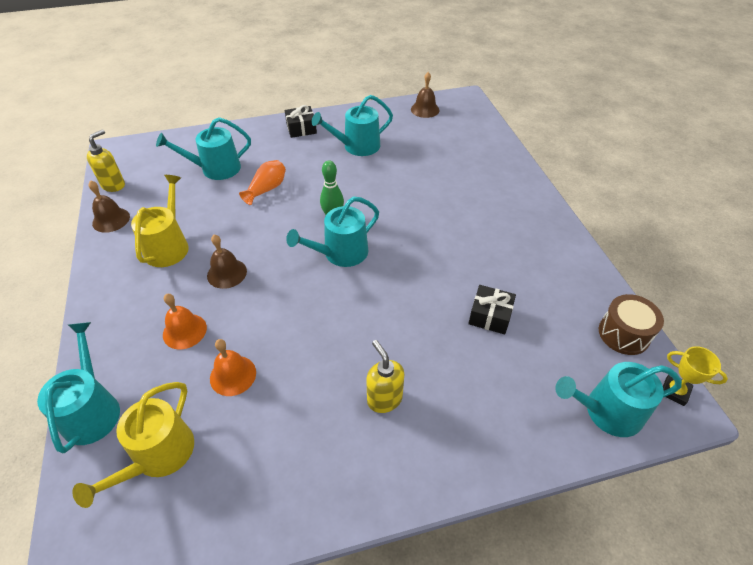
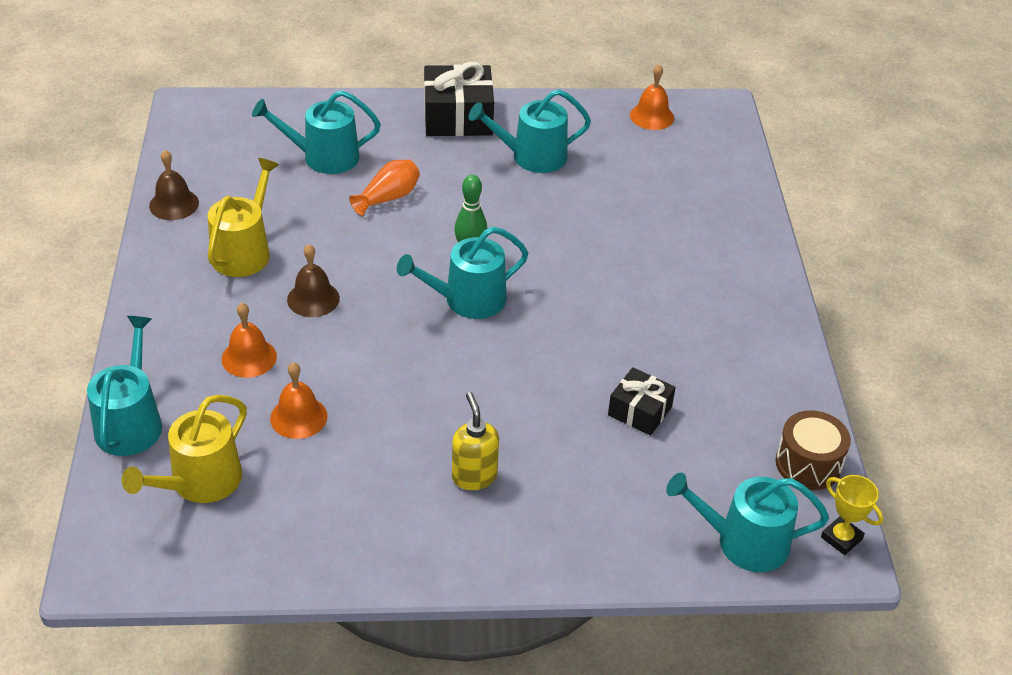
camera: 10 degrees right, 5 degrees down
(113, 185) = (182, 157): yellow soap dispenser -> none
(301, 128) = (458, 117): black gift -> black gift, size x1.68
(425, 109) = (652, 116): brown bell -> orange bell

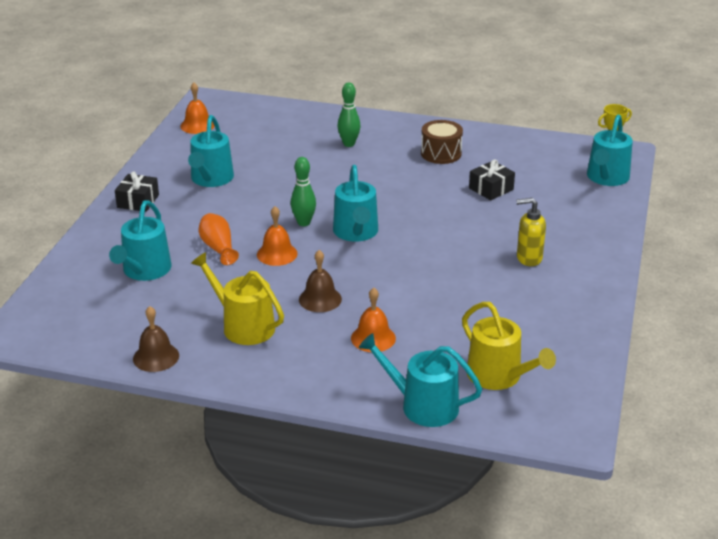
camera: 70 degrees left, 10 degrees down
(298, 417) = (447, 322): orange bell -> orange bell (277, 254)
(458, 117) = (138, 201): black gift -> black gift, size x0.60
(683, 251) = (349, 144): none -> green bowling pin
(808, 464) = (552, 146): brown drum -> brown drum (441, 153)

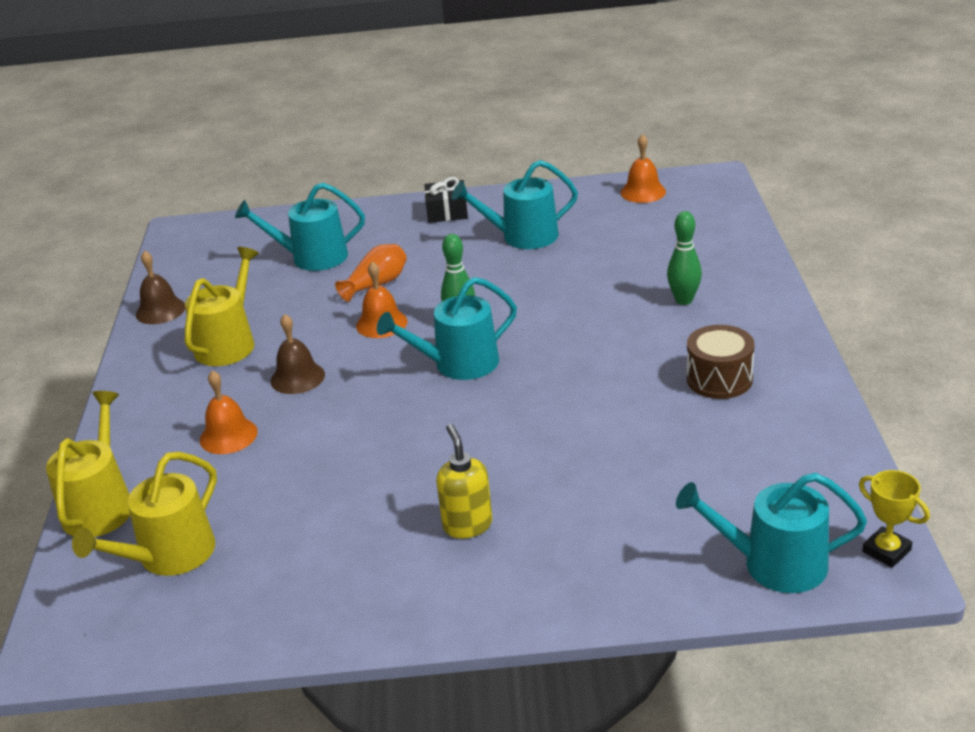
camera: 75 degrees right, 0 degrees up
(423, 405) = (100, 506): turquoise watering can -> yellow watering can
(491, 189) = (647, 447): black gift -> none

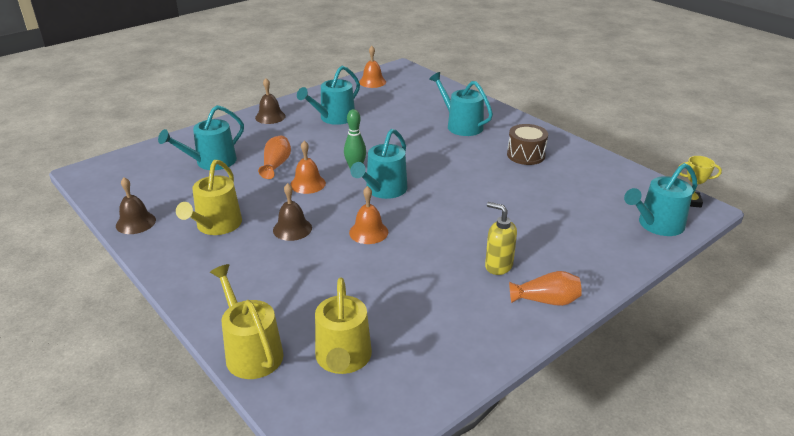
camera: 40 degrees left, 0 degrees up
(228, 343) = (216, 225): yellow watering can -> yellow watering can turned 150 degrees counterclockwise
(228, 435) = (289, 276): orange bell -> orange bell (368, 232)
(447, 212) = (270, 117): black gift -> brown bell
(466, 597) = (546, 300): none -> orange vase
(684, 300) = (461, 125): green bowling pin -> turquoise watering can

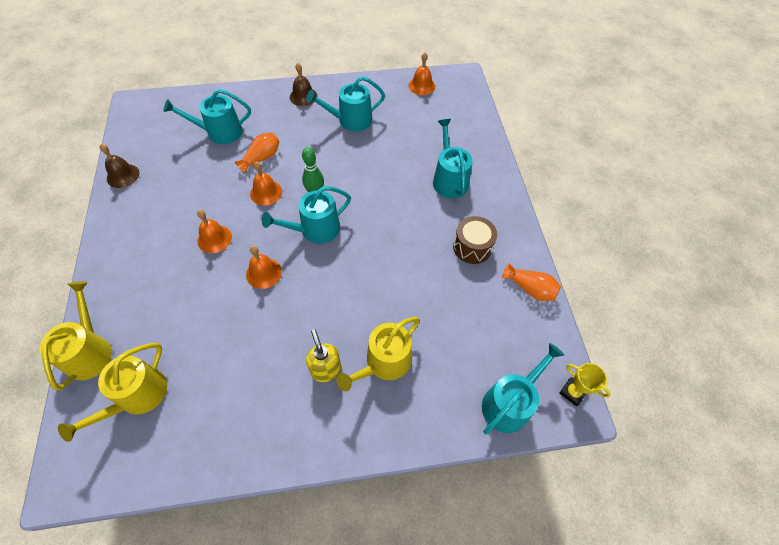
camera: 30 degrees right, 25 degrees up
(216, 225) = (169, 207): yellow watering can -> yellow watering can (384, 363)
(292, 229) = (214, 239): brown bell -> orange bell
(546, 300) = (327, 432): orange vase -> orange vase (530, 288)
(657, 225) = (509, 403): turquoise watering can -> turquoise watering can turned 135 degrees clockwise

